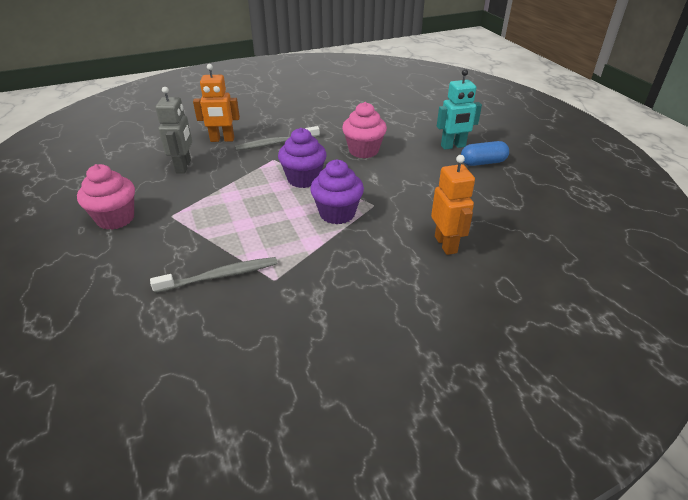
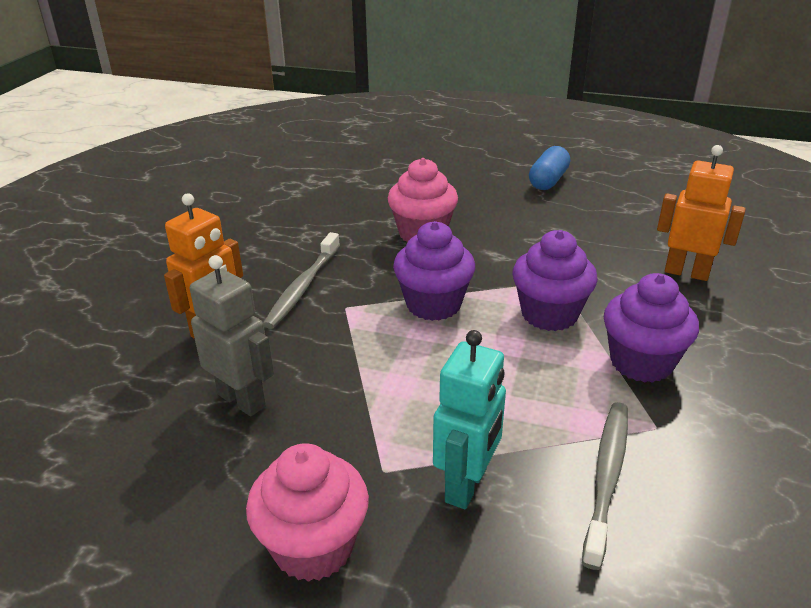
camera: 50 degrees left, 5 degrees down
(327, 257) = (641, 362): none -> purple cupcake
(453, 146) = (492, 179): turquoise robot -> turquoise robot (466, 485)

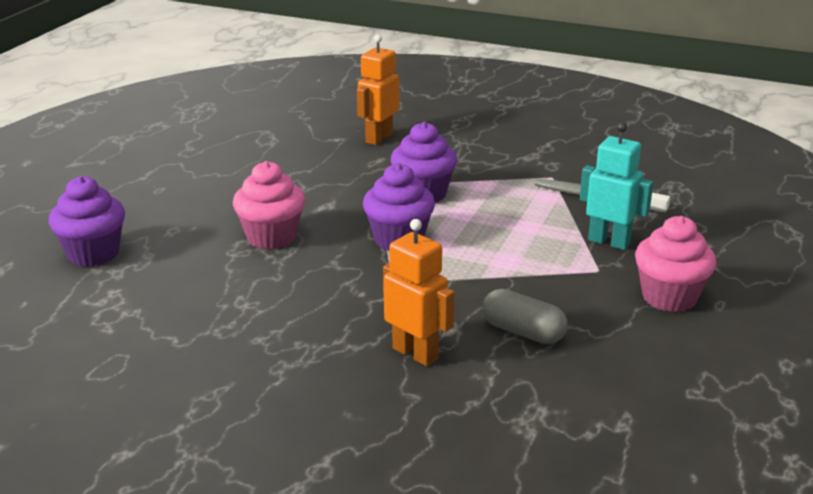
camera: 85 degrees left, 5 degrees down
(242, 400) = (523, 332): grey robot -> grey capsule
(302, 287) = (352, 304): grey toothbrush -> none
(548, 181) = (193, 167): blue capsule -> none
(641, 362) = (487, 171): purple cupcake -> purple cupcake (93, 254)

